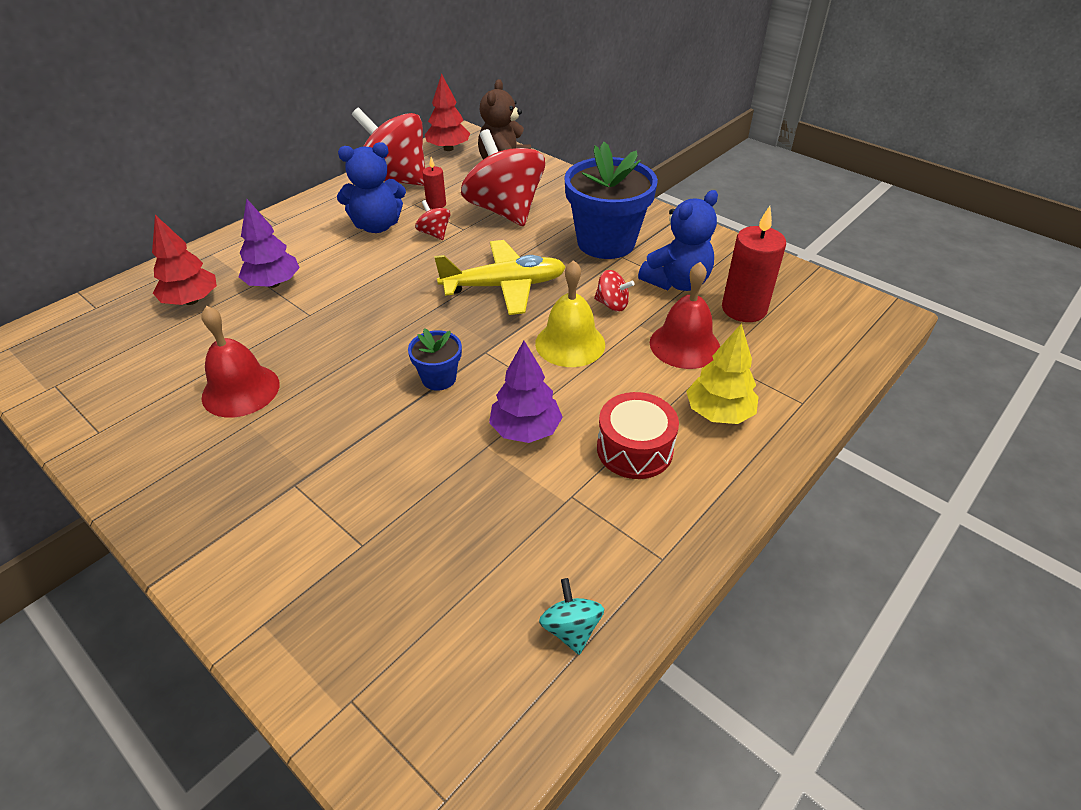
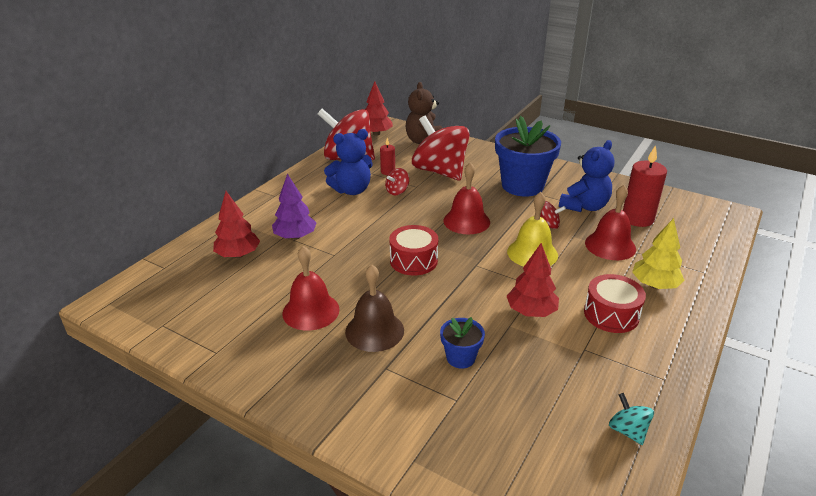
camera: 10 degrees left, 10 degrees down
(306, 429) = (374, 331): none -> brown bell
(406, 335) = (413, 260): none -> red drum
(434, 233) = (397, 191): red spinning top -> red spinning top turned 90 degrees counterclockwise
(439, 378) = (452, 286): blue flower pot -> blue flower pot (460, 358)
(504, 286) = (466, 221): yellow plane -> red bell
(525, 430) = (531, 312): purple tree -> red tree

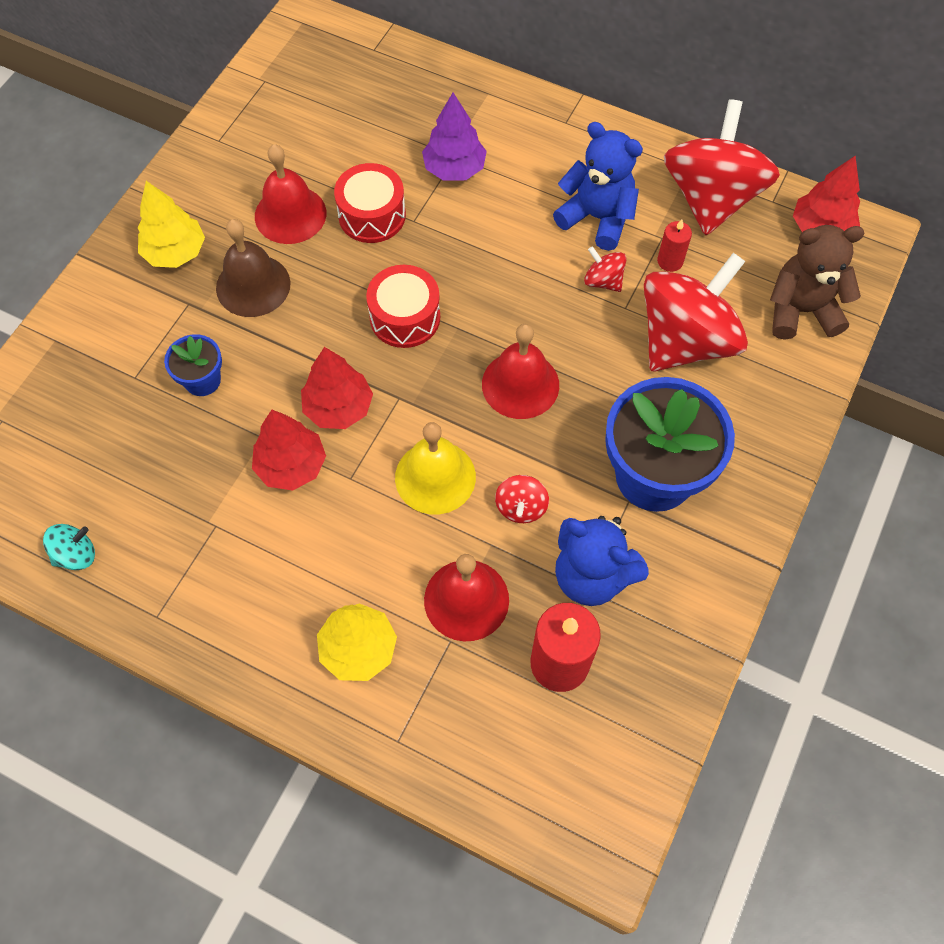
camera: 85 degrees right, 30 degrees up
(238, 255) = (405, 116): red tree -> red tree (338, 408)
(331, 377) = (175, 252): none -> yellow tree
(352, 190) = (597, 218): blue teddy bear -> blue teddy bear turned 150 degrees clockwise
(611, 314) = (286, 571): red drum -> red drum (372, 215)

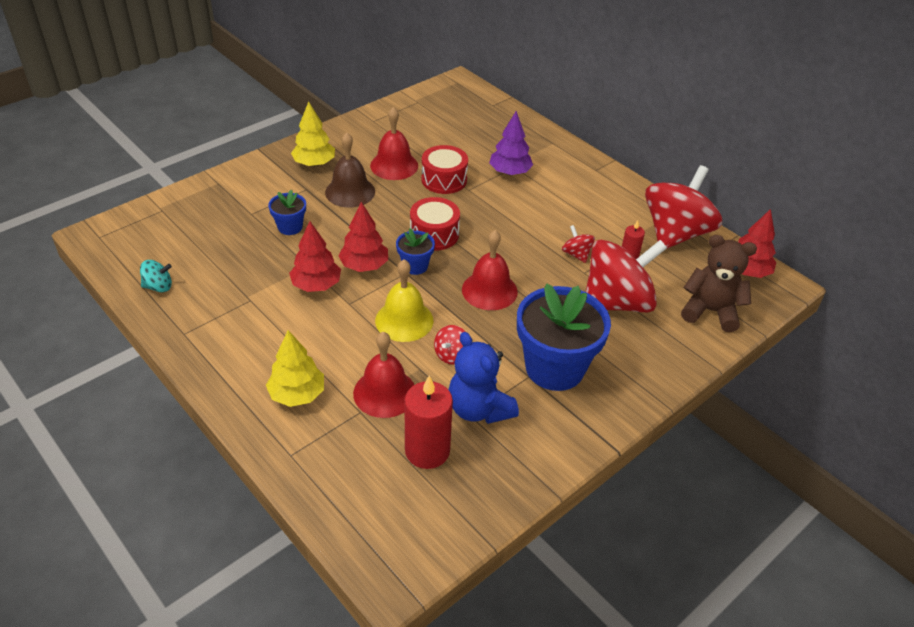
camera: 20 degrees right, 20 degrees down
(405, 381) = (415, 266): none -> blue flower pot
(597, 218) = (590, 221): blue teddy bear -> none

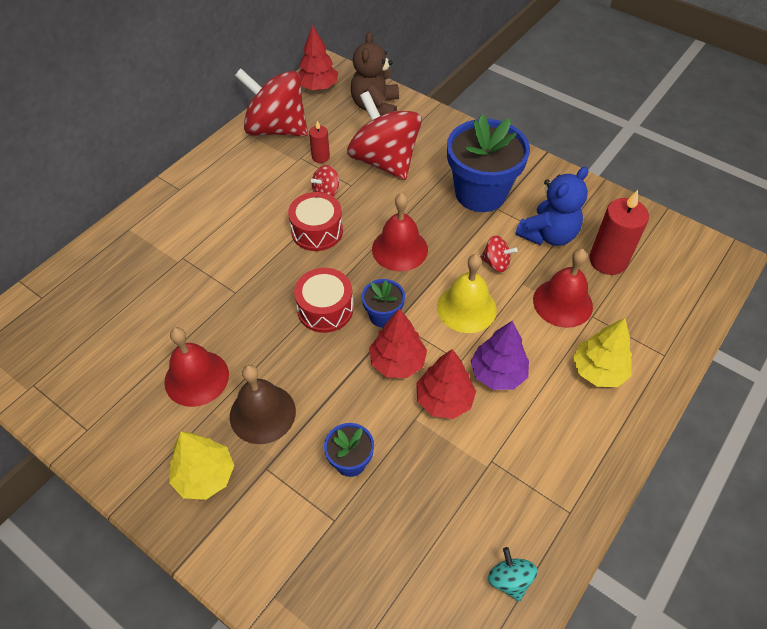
camera: 100 degrees left, 10 degrees up
(444, 180) = (219, 319): red drum -> red drum (317, 231)
(510, 172) = (194, 260): purple tree -> purple tree (497, 373)

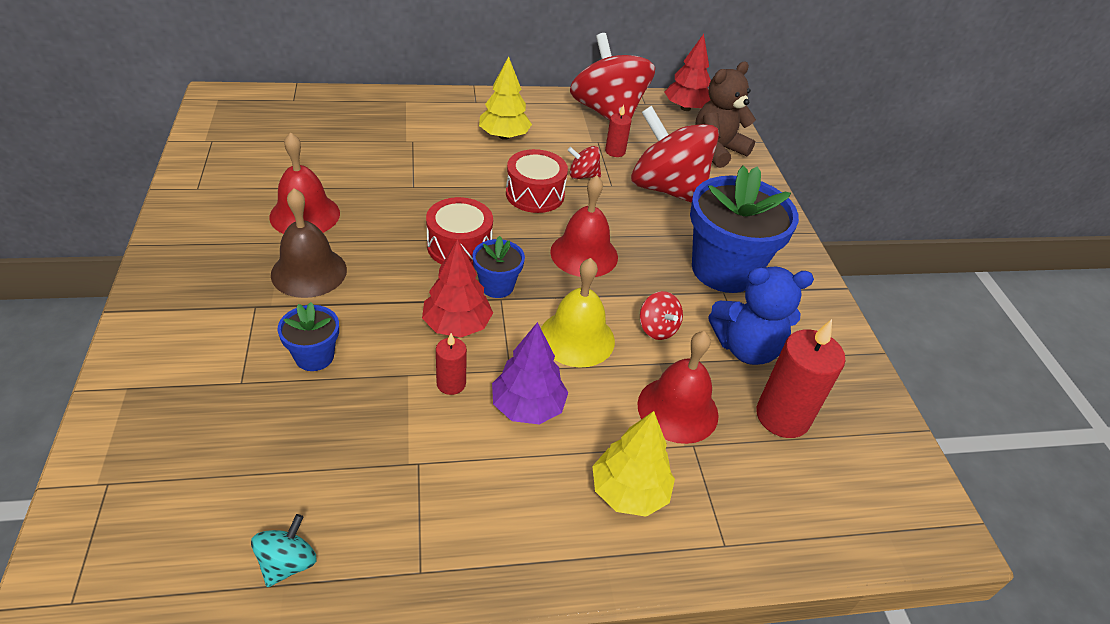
camera: 40 degrees right, 10 degrees down
(205, 476) = (213, 275): yellow tree -> yellow tree (504, 136)
(384, 161) = (667, 189): red spinning top -> red spinning top turned 60 degrees counterclockwise
(444, 400) = (451, 384): red tree -> red candle

